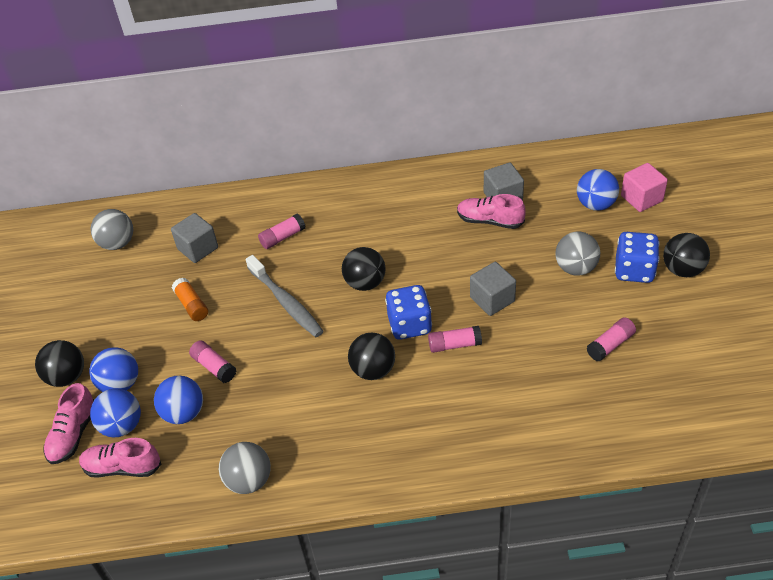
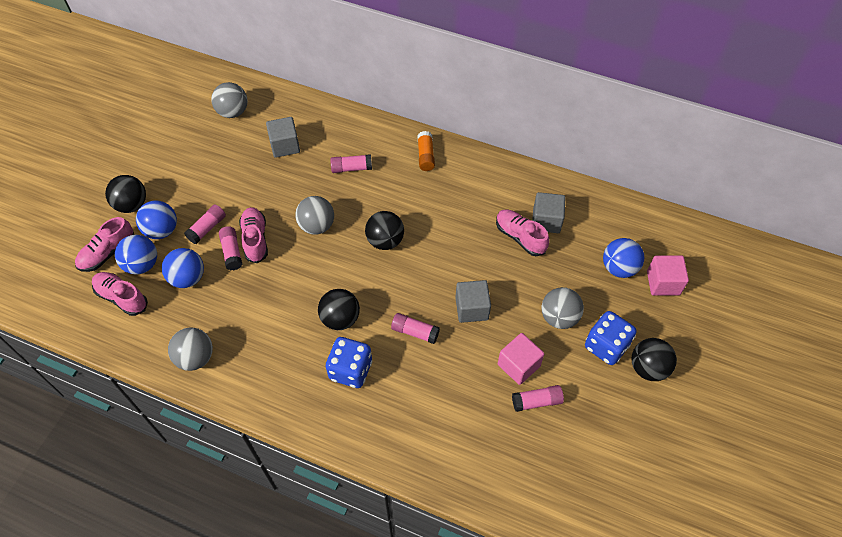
camera: 25 degrees right, 10 degrees up
(170, 358) = (207, 228): none -> pink glue stick
(192, 305) = (250, 192): orange glue stick -> orange glue stick (425, 156)
(231, 344) = (255, 239): none -> pink shoe
(286, 302) = (317, 226): grey toothbrush -> grey ball
(409, 325) = (393, 295): blue dice -> blue dice (350, 370)
(571, 324) = (518, 365): none -> pink cube

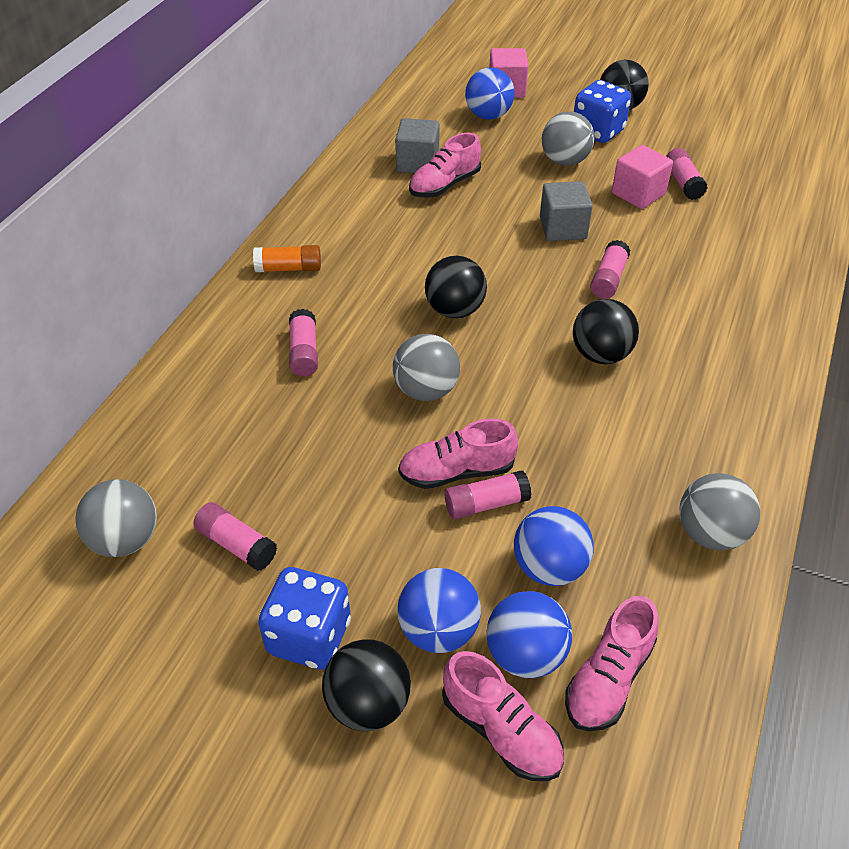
camera: 90 degrees left, 10 degrees down
(207, 228) = (432, 550): pink glue stick -> pink glue stick (236, 544)
(285, 146) = (237, 445): grey cube -> none
(350, 370) = (683, 340): blue dice -> blue dice (309, 636)

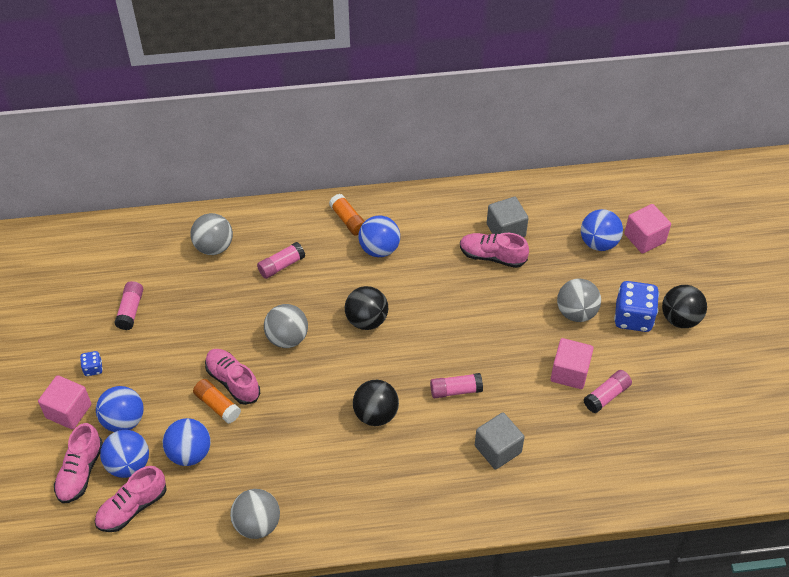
camera: 60 degrees right, 5 degrees up
(125, 540) = (109, 265): grey ball -> grey ball (214, 247)
(309, 636) = (93, 368): blue dice -> blue dice, size x0.48
(357, 260) = (379, 249): none -> blue ball
(368, 703) = (68, 411): black ball -> pink cube
(486, 504) = (217, 405): pink glue stick -> orange glue stick
(563, 228) = (493, 343): grey cube -> grey cube (498, 449)
(608, 678) = (132, 507): pink shoe -> pink shoe turned 45 degrees counterclockwise

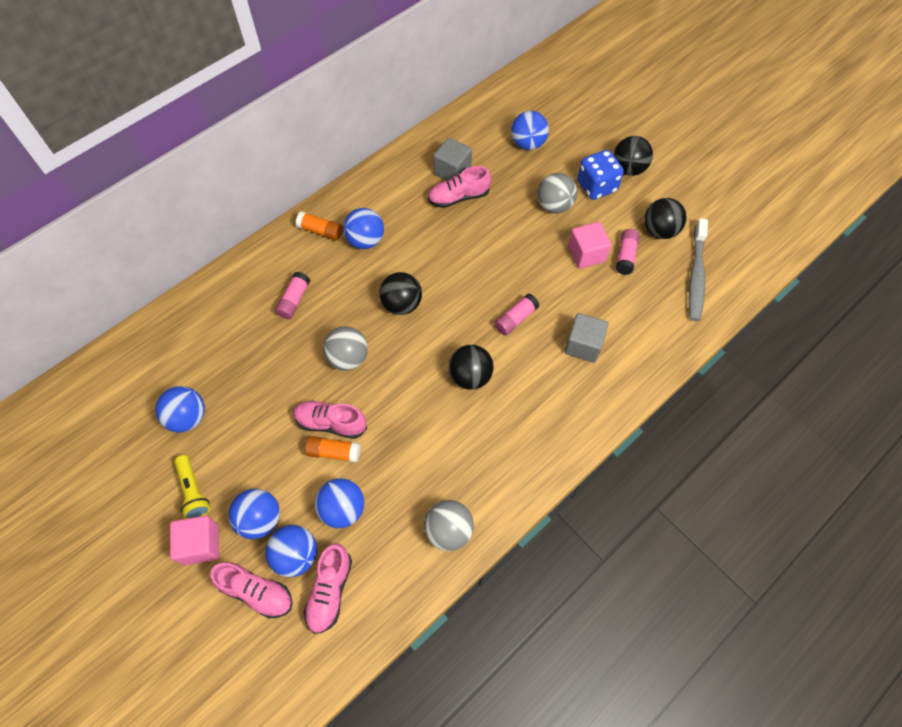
camera: 35 degrees left, 10 degrees up
(80, 472) = (256, 592): pink shoe -> pink shoe turned 45 degrees counterclockwise
(93, 368) = (194, 491): blue dice -> yellow flashlight
(130, 310) = (188, 417): pink glue stick -> blue ball
(214, 247) = (221, 318): grey ball -> none
(644, 238) = (557, 123): pink cube -> none
(661, 392) = (659, 230): none -> black ball
(662, 453) = (696, 275): none -> grey toothbrush

